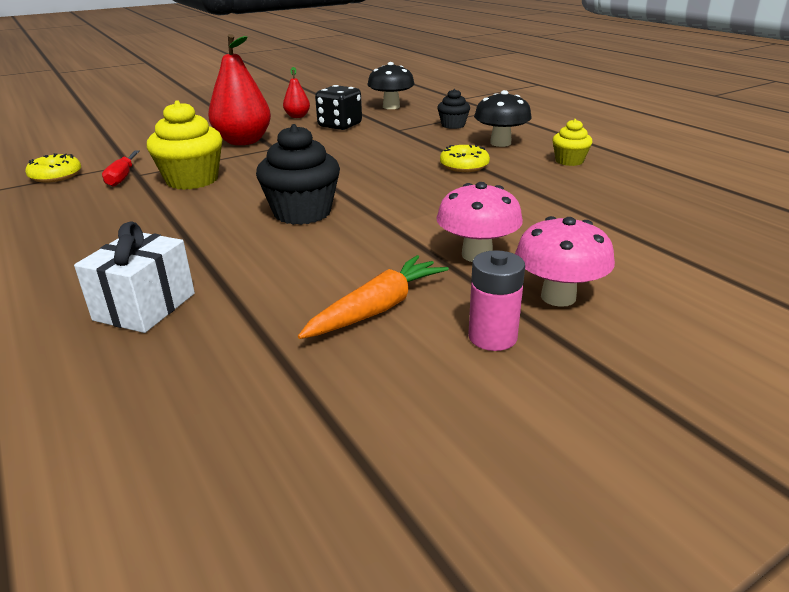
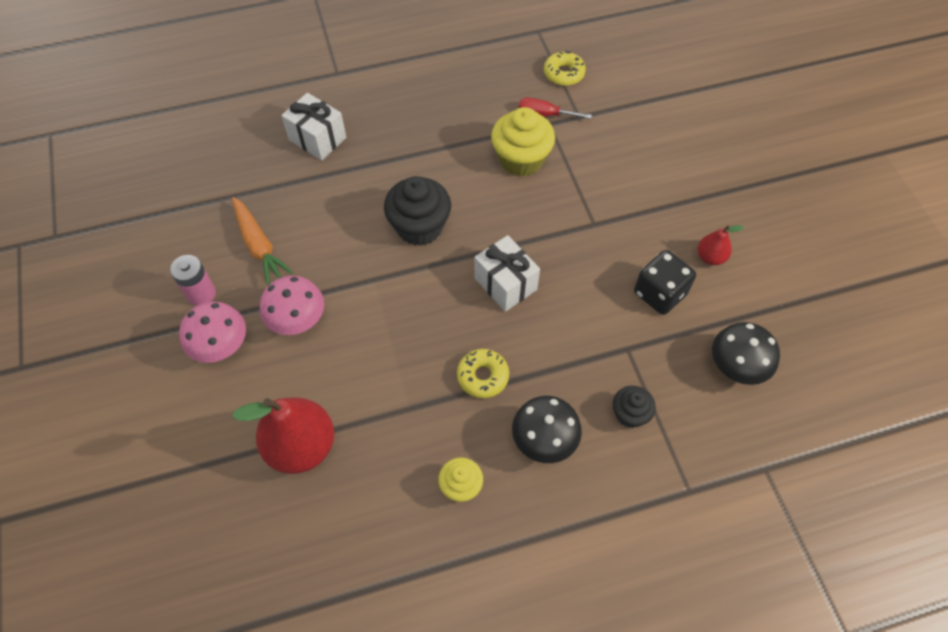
camera: 105 degrees right, 30 degrees up
(243, 141) = (623, 200): red pear -> red pear (301, 446)
(359, 169) = (505, 284): none -> white gift

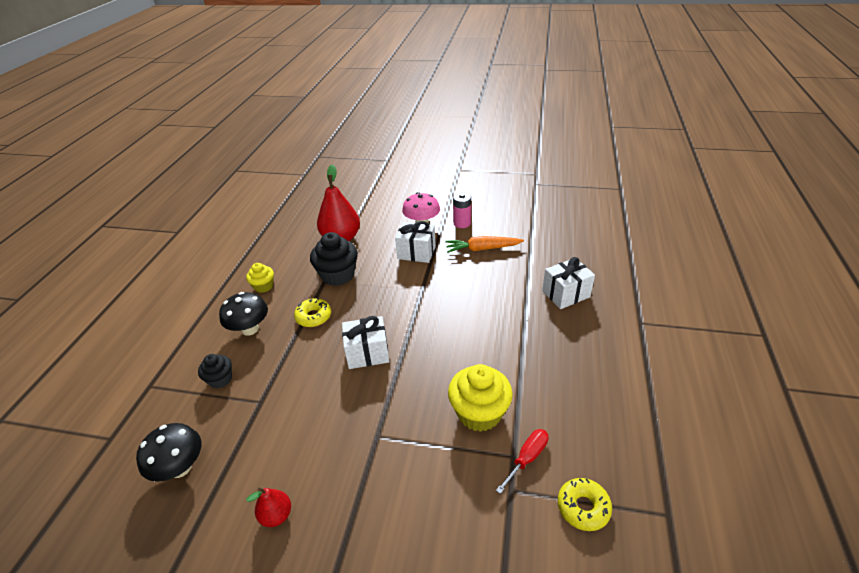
camera: 120 degrees right, 20 degrees down
(298, 321) = (416, 252): pink mushroom -> white gift
(419, 227) = (449, 324): black cupcake -> black cupcake (338, 275)
(659, 293) = (280, 449): black dice -> none

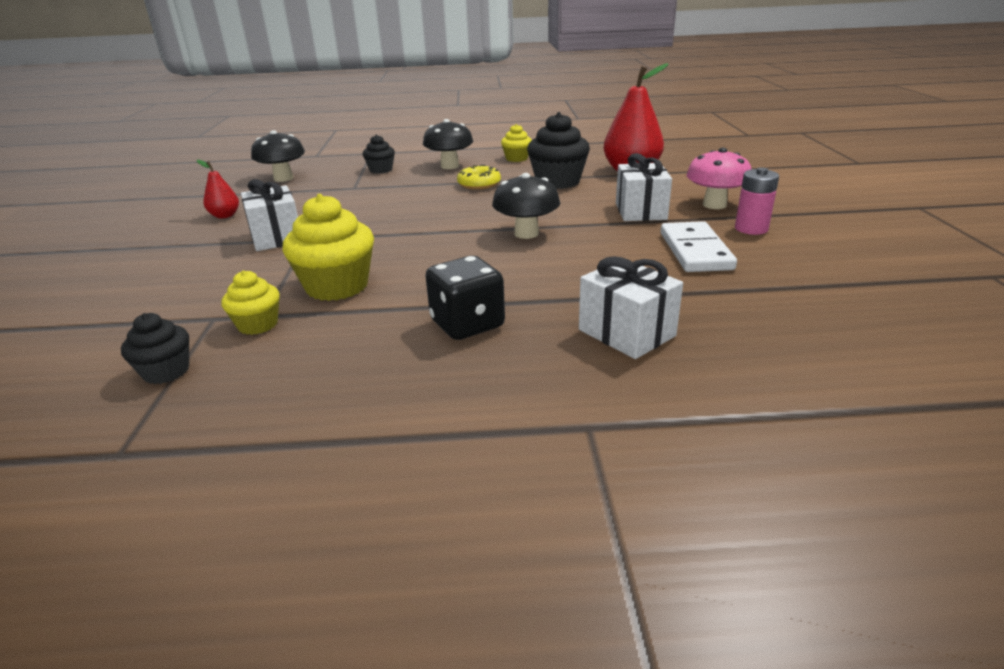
camera: 75 degrees right, 10 degrees down
(367, 353) = (429, 215): white gift -> white gift (276, 237)
(428, 307) = (526, 233): none -> black mushroom
(482, 249) = (695, 251): orange carrot -> white domino
(527, 458) = (258, 325): red screwdriver -> yellow cupcake
(547, 350) = (467, 324): none -> black dice
(583, 507) = (166, 371): yellow donut -> black cupcake

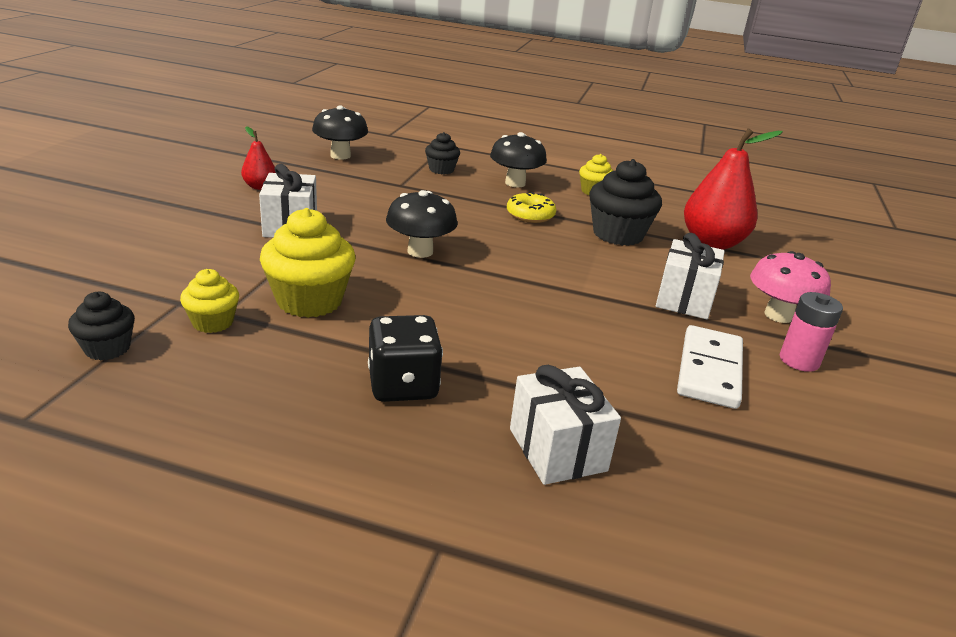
camera: 15 degrees right, 0 degrees up
(526, 233) = (537, 292): black mushroom -> black mushroom (420, 251)

